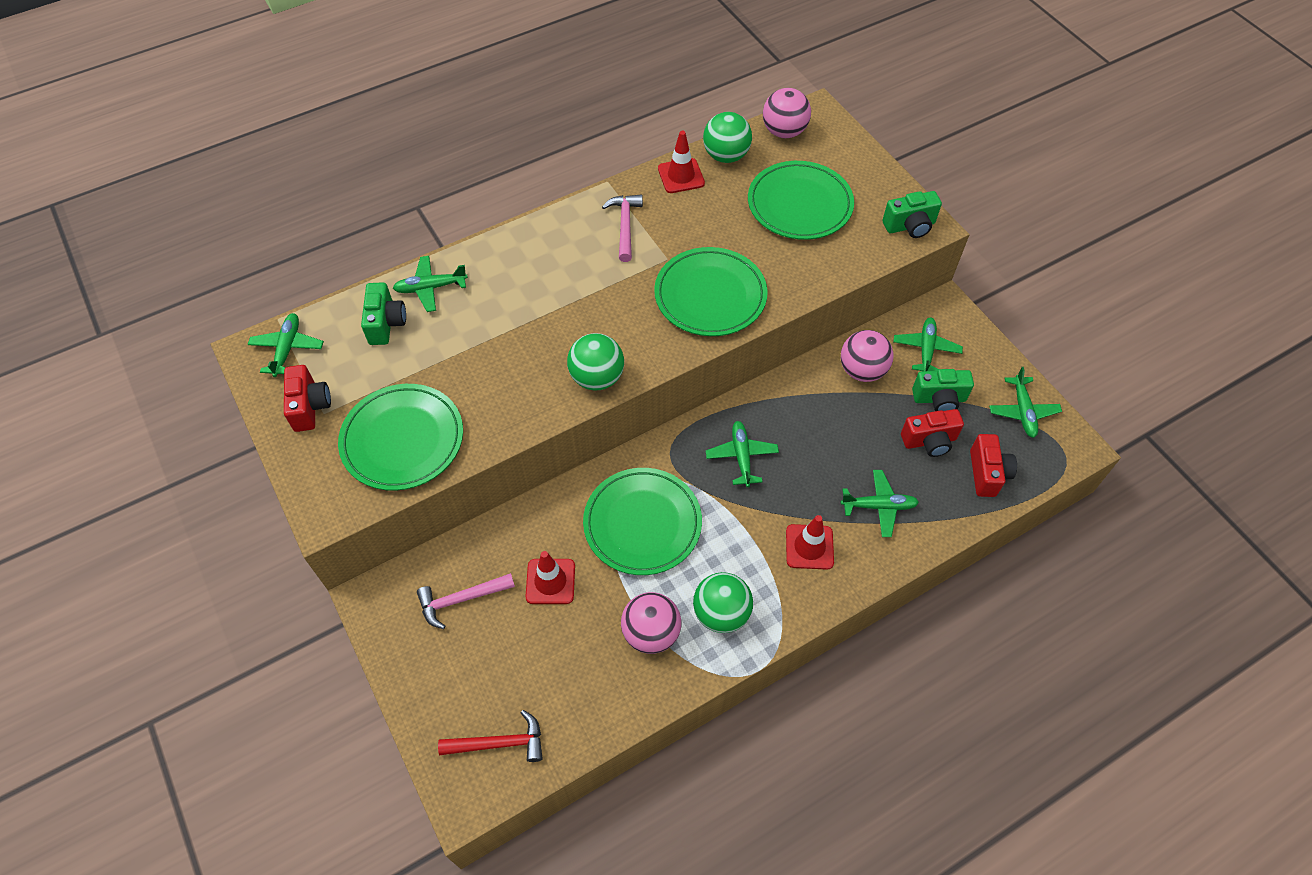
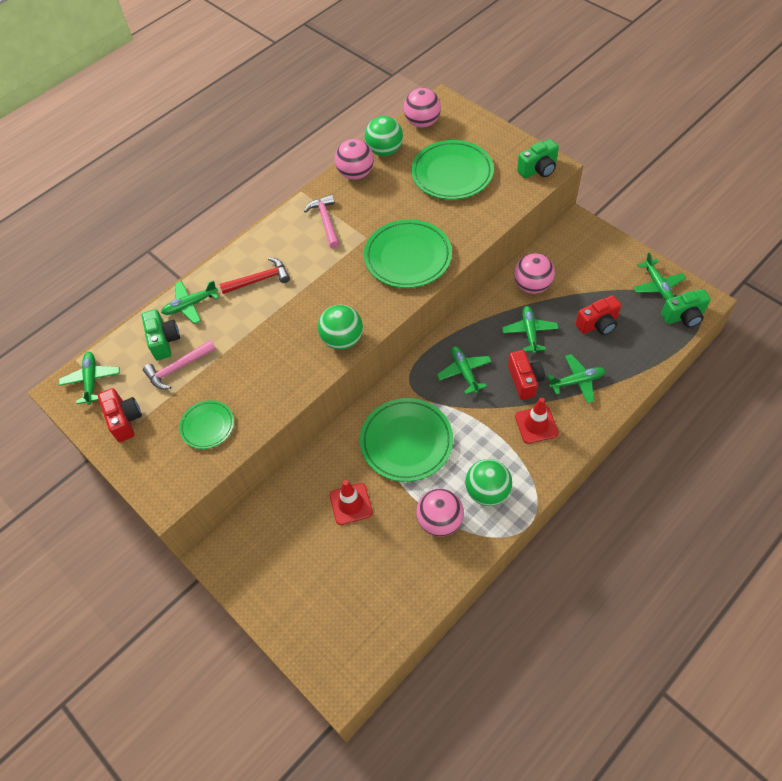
camera: 10 degrees left, 0 degrees up
(403, 440) = (207, 426): green plate -> green plate, size x0.56
(461, 600) = (286, 537): pink hammer -> pink hammer (178, 368)
(500, 743) = (352, 636): red hammer -> red hammer (260, 279)
(681, 176) = (356, 174): red traffic cone -> pink ball
(926, 349) = (573, 258): green plane -> green plane (529, 332)
(939, 399) = (595, 292): green camera -> green camera (683, 316)
(987, 473) = (647, 336): red camera -> red camera (524, 380)

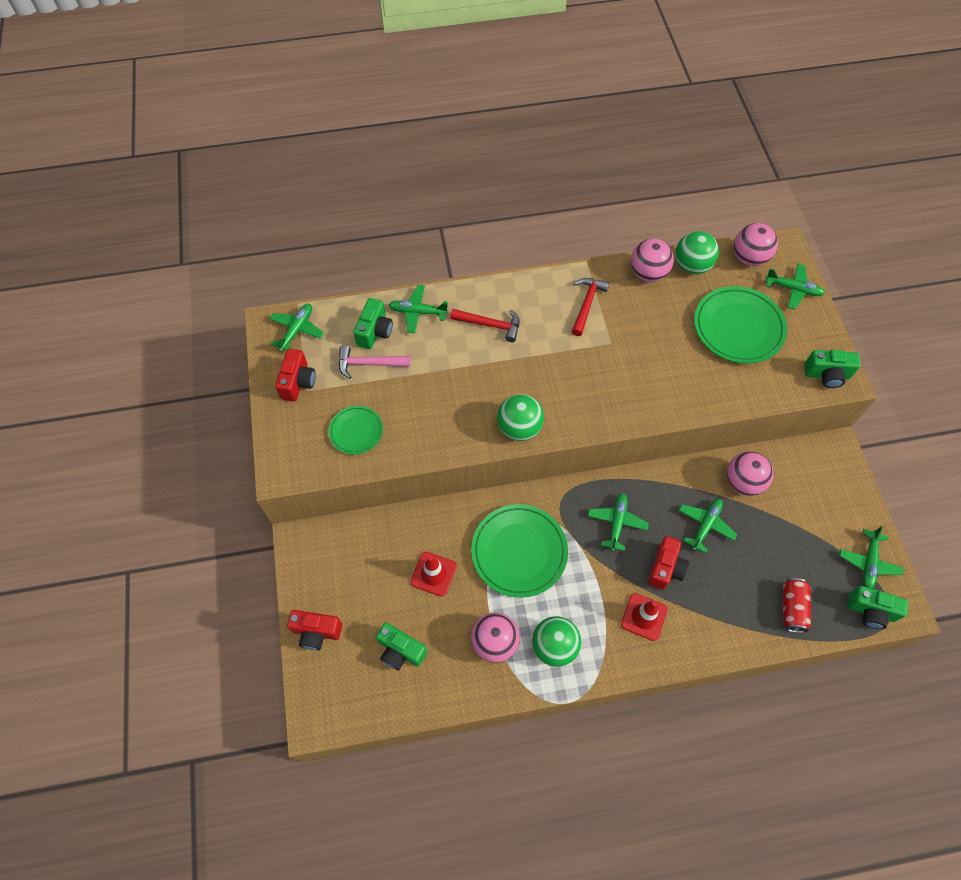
camera: 30 degrees right, 5 degrees up
(325, 221) = (587, 304): pink hammer -> red hammer
(369, 581) = (400, 651): none -> green camera
(408, 257) = (634, 386): green plate -> none
(577, 381) = (713, 603): green plane -> green plane (793, 289)
(598, 324) = (777, 561): red camera -> red camera (316, 632)
(632, 349) = (792, 608): none -> red can

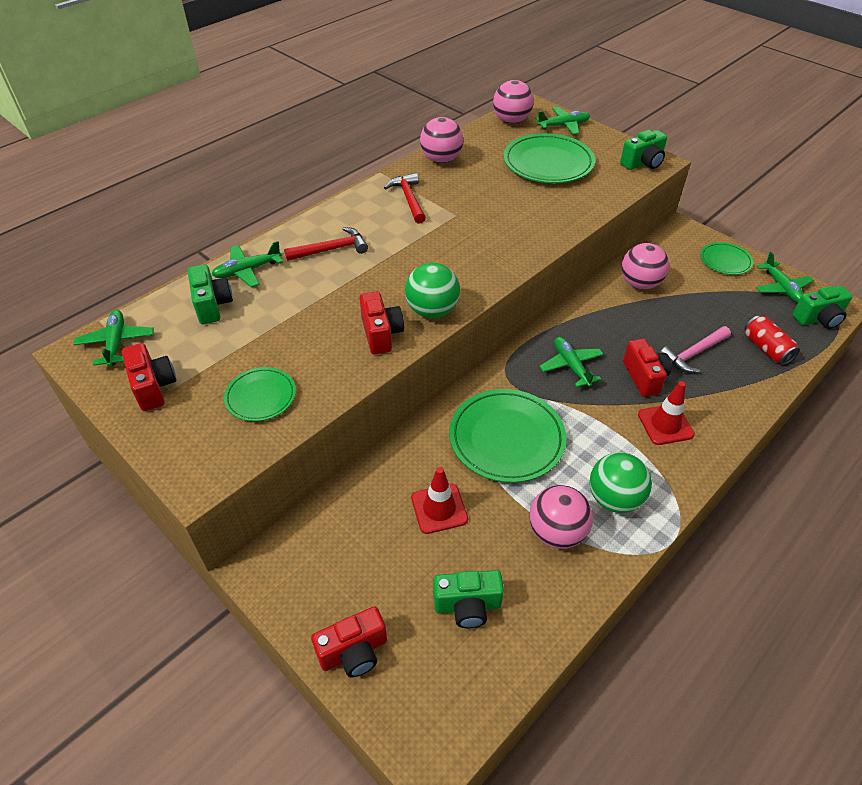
camera: 35 degrees left, 15 degrees down
(369, 364) = (227, 333): pink hammer -> pink hammer (693, 354)
(468, 427) = (381, 334): none -> red camera
(691, 266) = (472, 142): green ball -> none
(705, 525) = (643, 328): green plane -> none
(844, 505) = (725, 261): none -> green plate

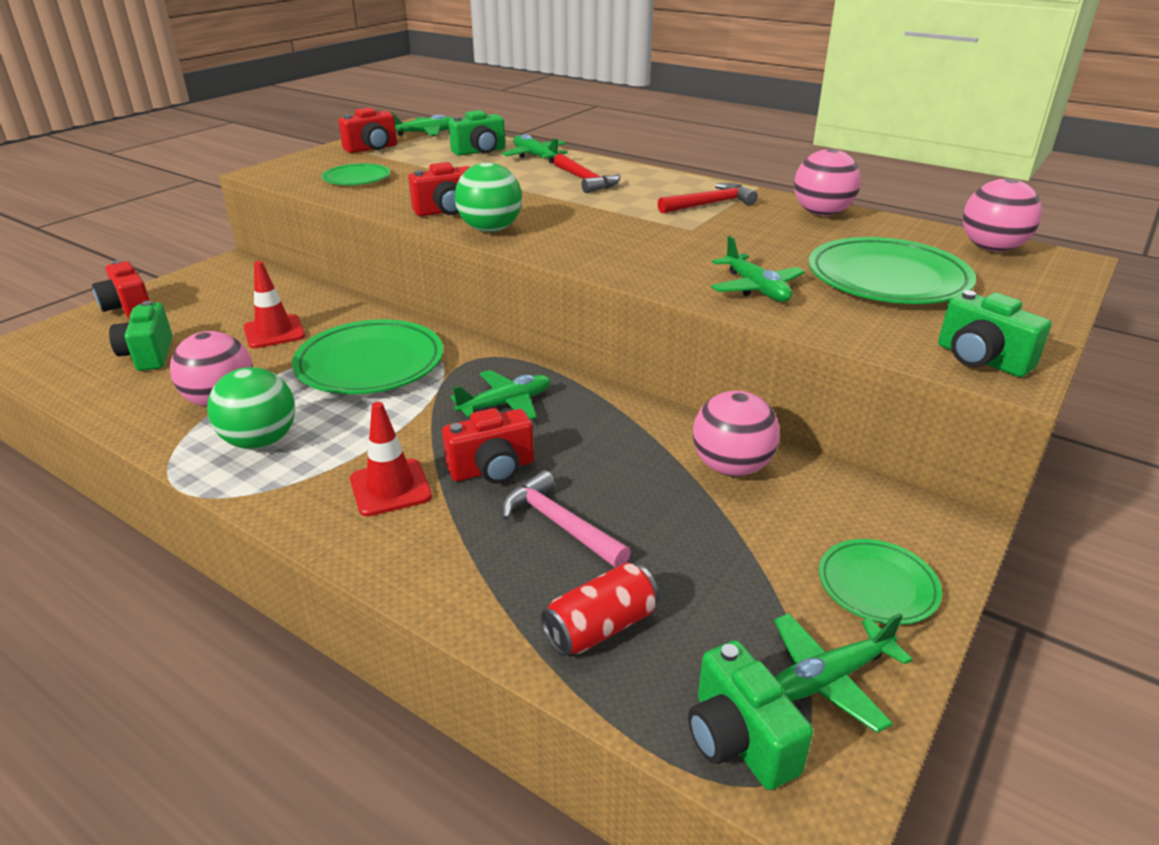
camera: 80 degrees right, 15 degrees down
(563, 126) = (1031, 287): green plane -> green plane (756, 288)

